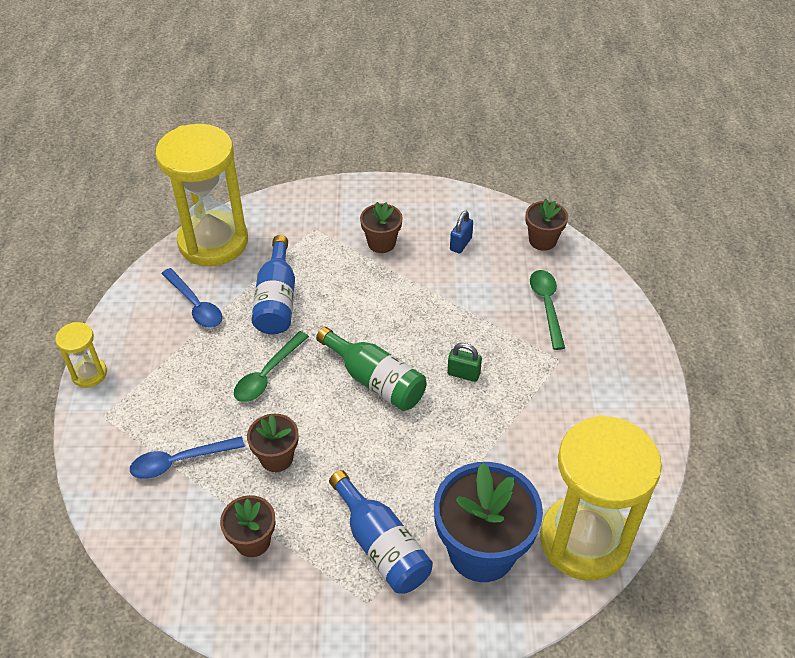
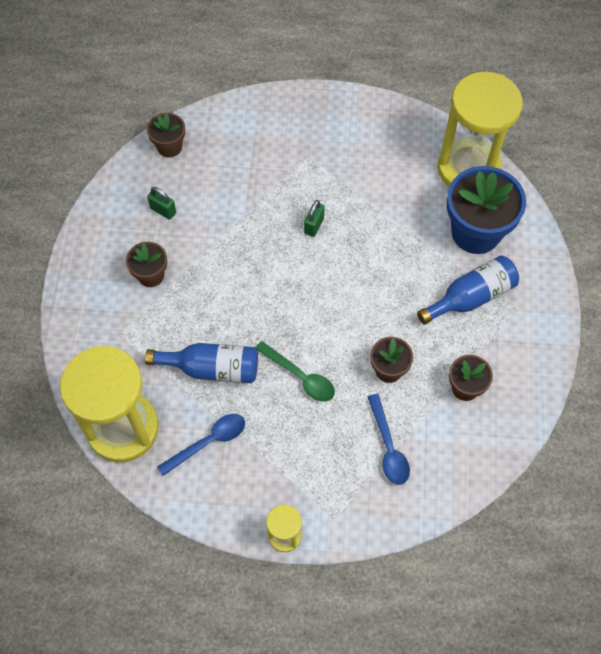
camera: 85 degrees left, 15 degrees up
(375, 380) = (315, 291): green bottle -> none
(460, 244) = (163, 210): blue padlock -> green padlock
(547, 306) = (247, 156): green spoon -> none

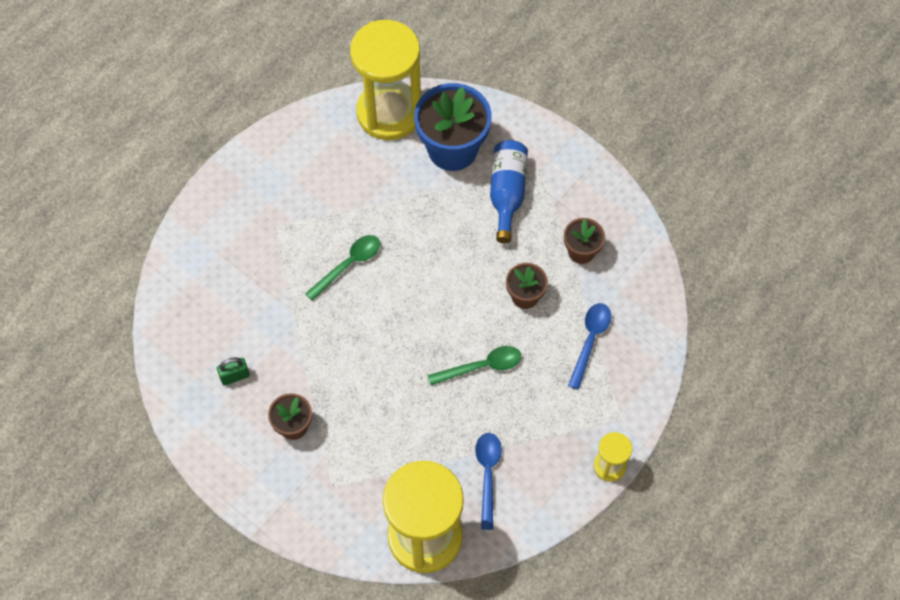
camera: 55 degrees left, 0 degrees up
(169, 147) = (171, 330): brown flower pot -> none
(211, 368) = (422, 431): blue bottle -> none
(314, 225) = (348, 265): green padlock -> green spoon
(388, 447) = (590, 341): blue spoon -> blue spoon turned 90 degrees counterclockwise

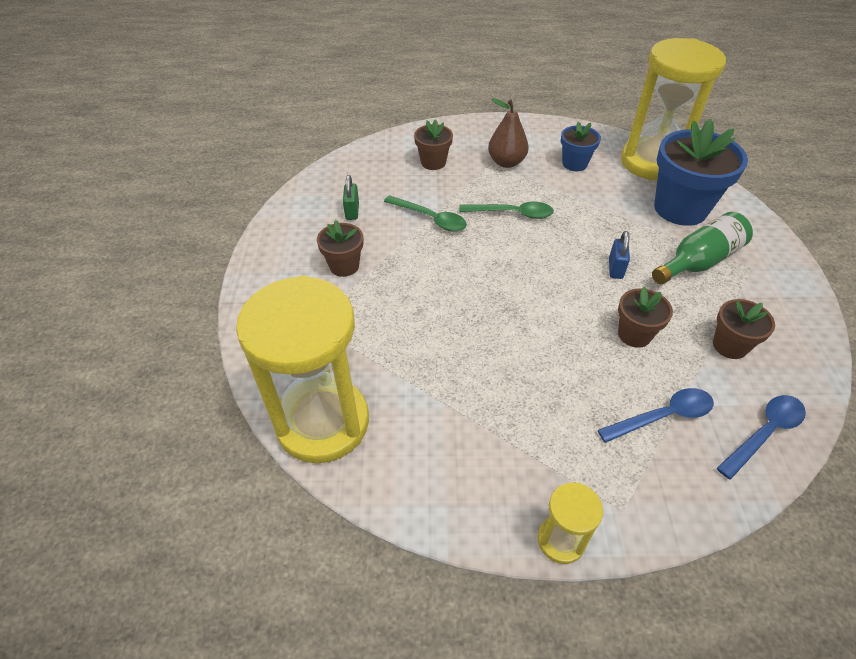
camera: 50 degrees right, 15 degrees down
(231, 268) = (433, 162): none -> brown flower pot
(235, 376) = (352, 212): green padlock -> green padlock turned 60 degrees clockwise
(285, 214) = (506, 162): none -> brown pear
(336, 167) = (574, 164): none -> blue flower pot
(464, 251) = (615, 269): none -> blue padlock
(481, 366) = (533, 349): green spoon -> green spoon (430, 219)
(488, 475) = (435, 429): blue spoon -> blue spoon (764, 433)
(507, 193) = (698, 261): blue bottle -> green bottle

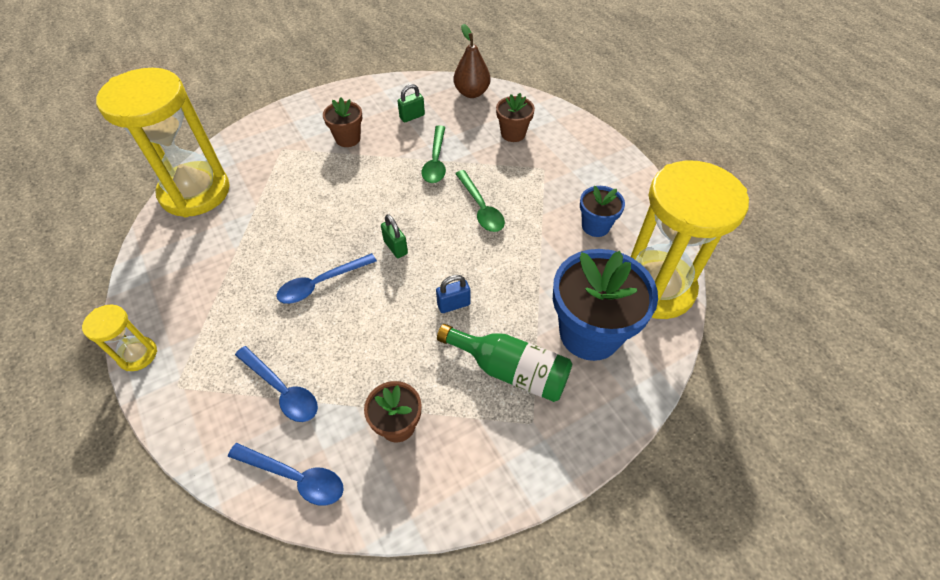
camera: 60 degrees right, 5 degrees up
(506, 162) = (554, 178): brown pear -> brown pear (471, 93)
(526, 281) = (395, 247): none -> green padlock
(542, 348) = (321, 284): none -> blue spoon
(634, 334) = (371, 343): brown flower pot -> none

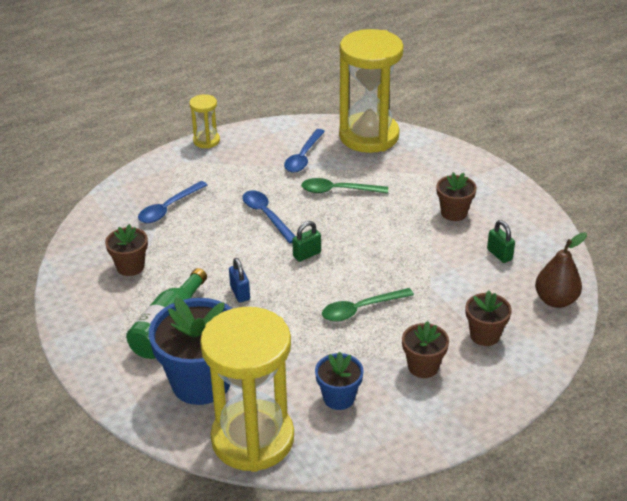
camera: 90 degrees right, 15 degrees down
(295, 477) = (101, 222): blue spoon -> blue spoon (303, 157)
(435, 161) = (428, 275): green spoon -> green spoon (338, 190)
(552, 171) = (423, 367): none -> brown flower pot

